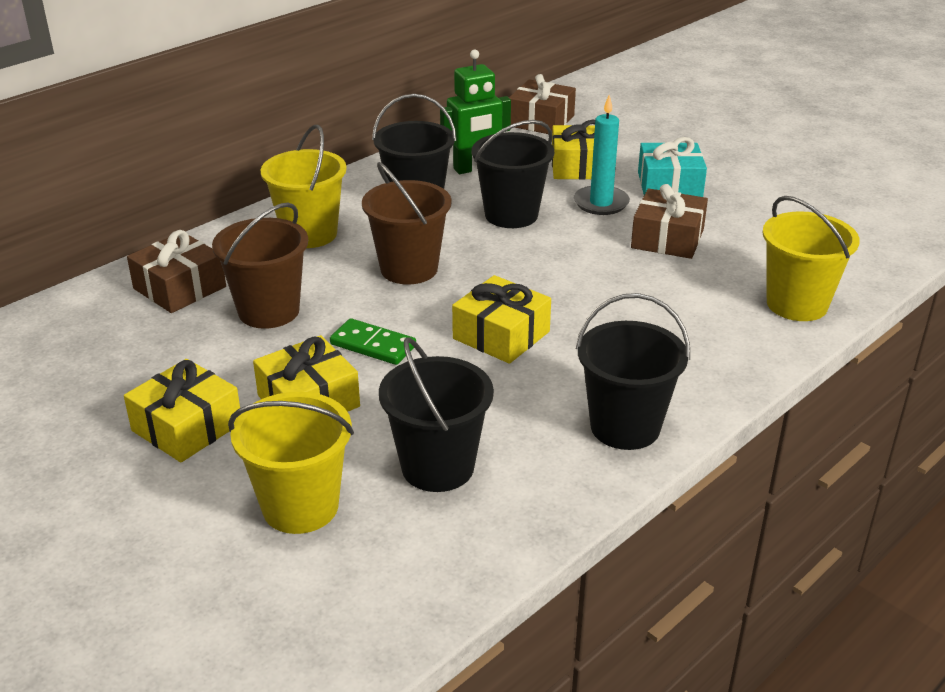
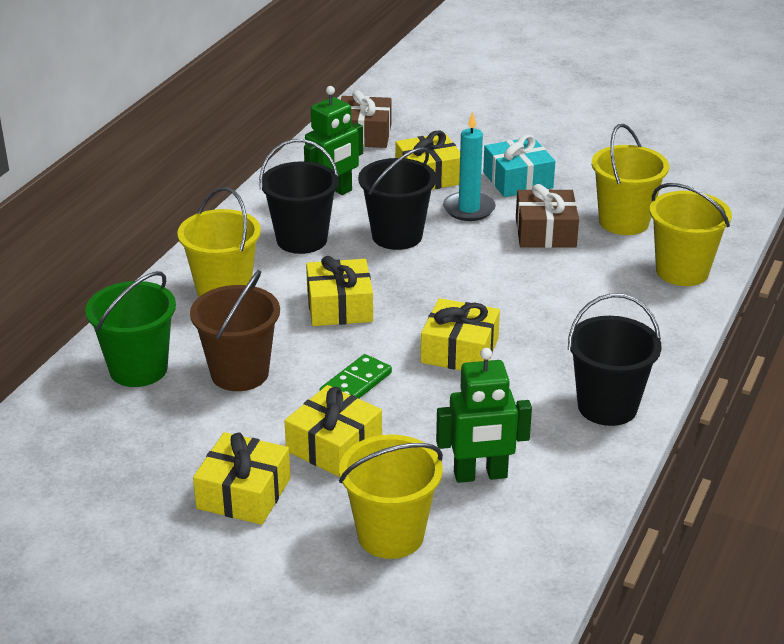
camera: 20 degrees left, 0 degrees up
(179, 288) = (138, 369): brown gift -> green bucket
(373, 345) = (356, 384): green domino -> green domino turned 60 degrees counterclockwise
(409, 269) = (339, 306): brown bucket -> yellow gift
(437, 467) = (480, 475): black bucket -> green robot
(760, 243) = (624, 222): none -> yellow bucket

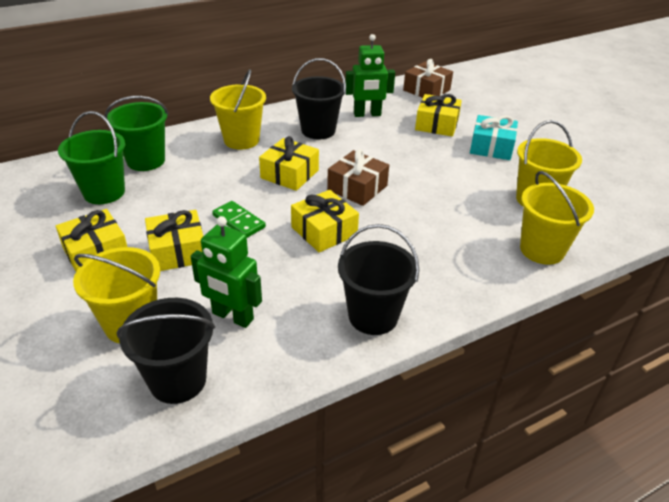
camera: 35 degrees right, 5 degrees up
(145, 429) = (104, 192): none -> green bucket
(239, 373) = (188, 186): brown bucket -> none
(356, 384) = (239, 221): green domino -> green domino turned 60 degrees clockwise
(397, 236) = (374, 149): black bucket -> black bucket (178, 380)
(469, 209) = (438, 152): turquoise candle -> none
(545, 232) = (471, 184): brown gift -> brown gift (357, 188)

